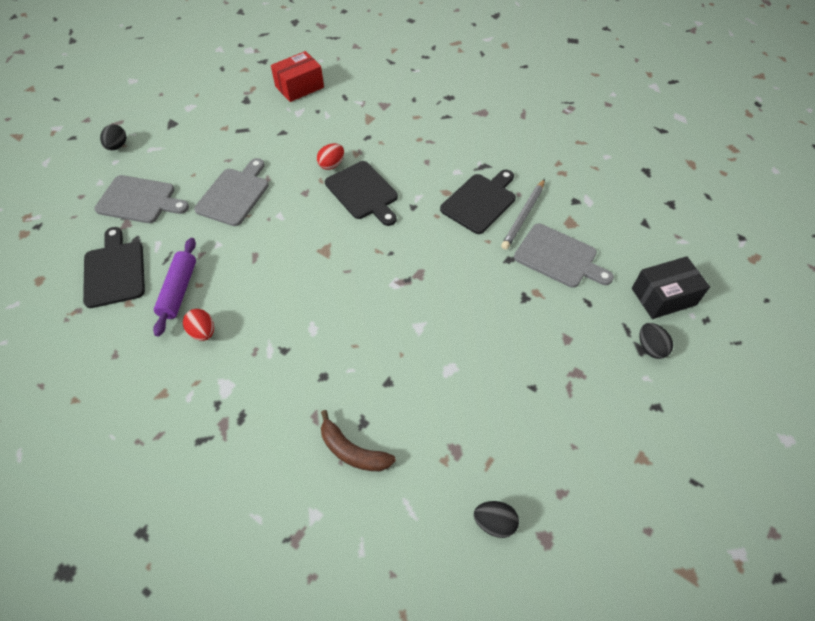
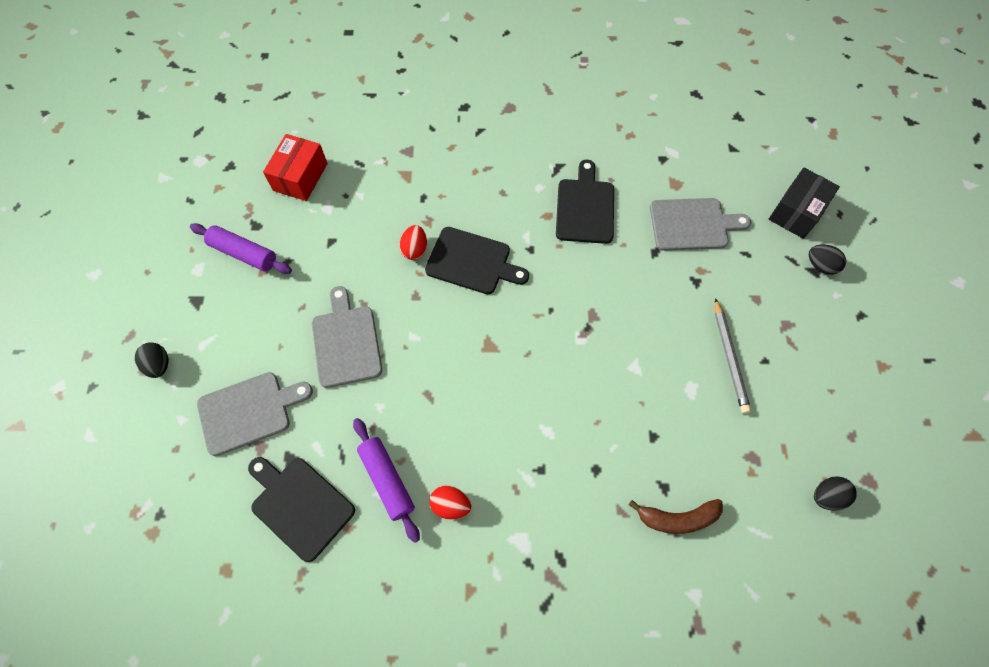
camera: 35 degrees left, 10 degrees up
(224, 112) = (244, 253): none -> purple rolling pin
(523, 216) = (633, 200): grey pencil -> grey pencil (729, 358)

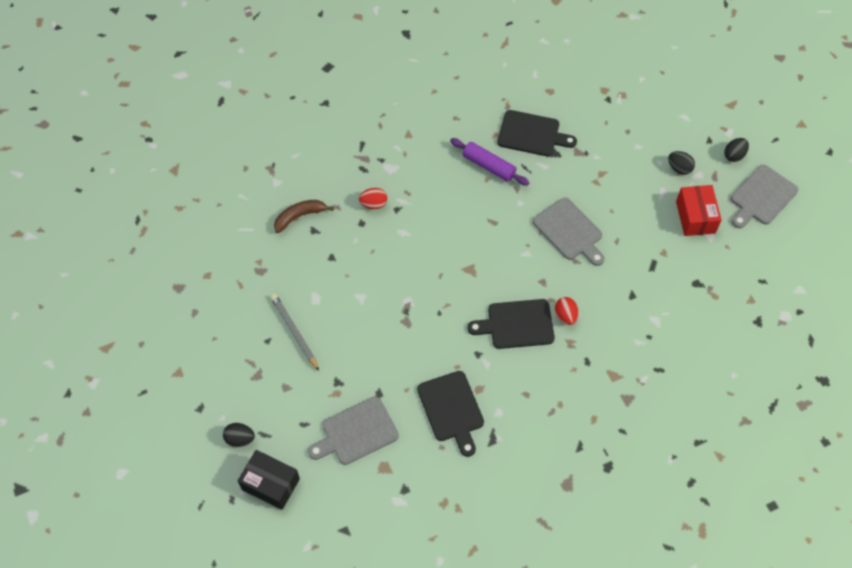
camera: 155 degrees right, 5 degrees down
(244, 253) = (687, 259): purple rolling pin -> none
(249, 411) = (600, 167): grey cutting board -> grey cutting board (761, 197)
(300, 177) = (695, 336): red box -> red box (695, 217)
(451, 505) = (442, 169): red egg -> red egg (373, 204)
(796, 212) = (271, 484): black box -> black box turned 75 degrees counterclockwise
(826, 496) = (206, 267): black egg -> black egg (734, 155)

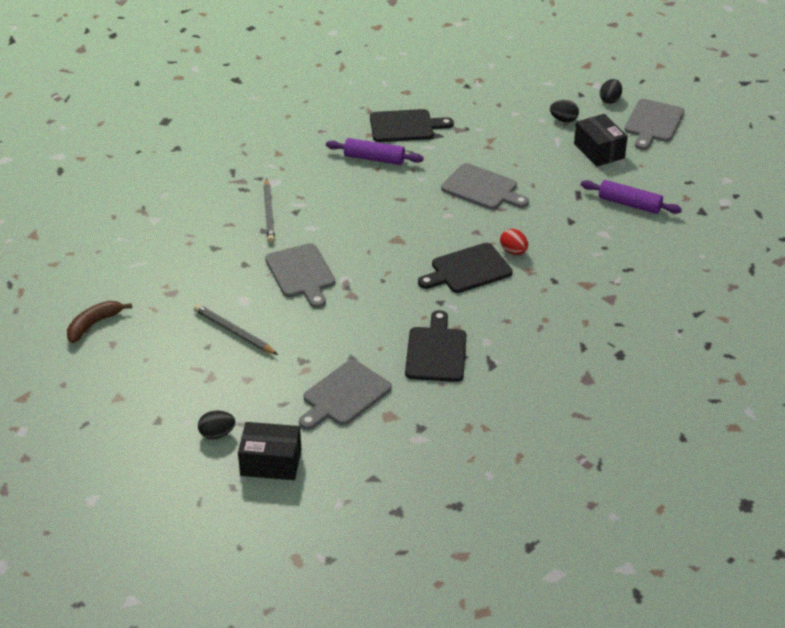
camera: 20 degrees left, 20 degrees down
(299, 216) = (193, 240): brown banana -> brown banana (93, 324)
(373, 204) = (269, 213): red egg -> grey pencil
(374, 283) = (301, 273): none -> grey cutting board
(451, 409) = (436, 351): black cutting board -> black cutting board turned 135 degrees counterclockwise
(694, 291) = (629, 204): none -> purple rolling pin
(695, 217) = (599, 151): red box -> black box

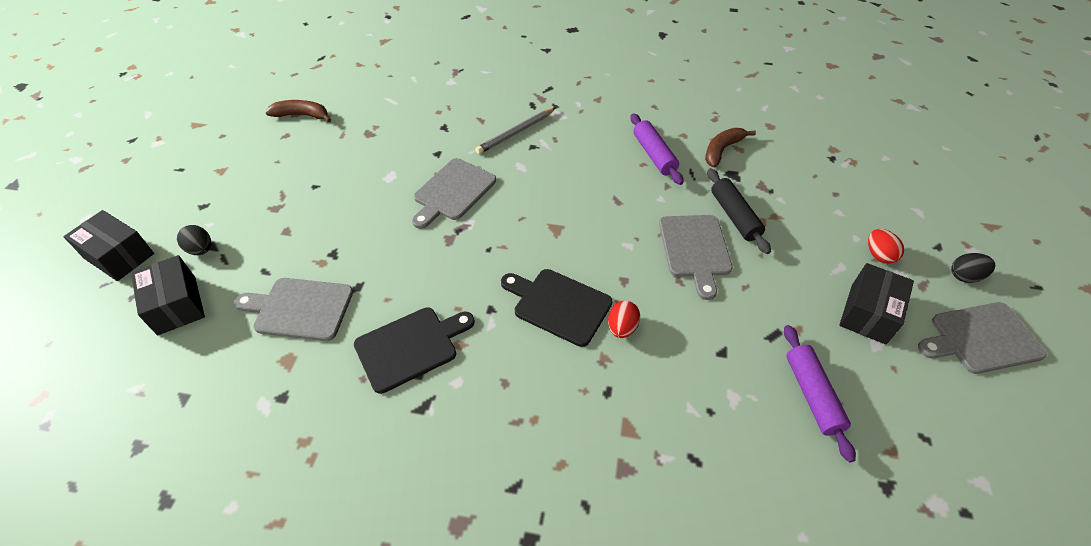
camera: 55 degrees right, 10 degrees up
(171, 486) = (119, 256): none -> black box
(234, 332) = (343, 192): grey pencil -> none
(405, 126) = (722, 150): black cutting board -> brown banana
(472, 156) = (734, 216): none -> black rolling pin
(563, 120) = (878, 255): black egg -> red egg

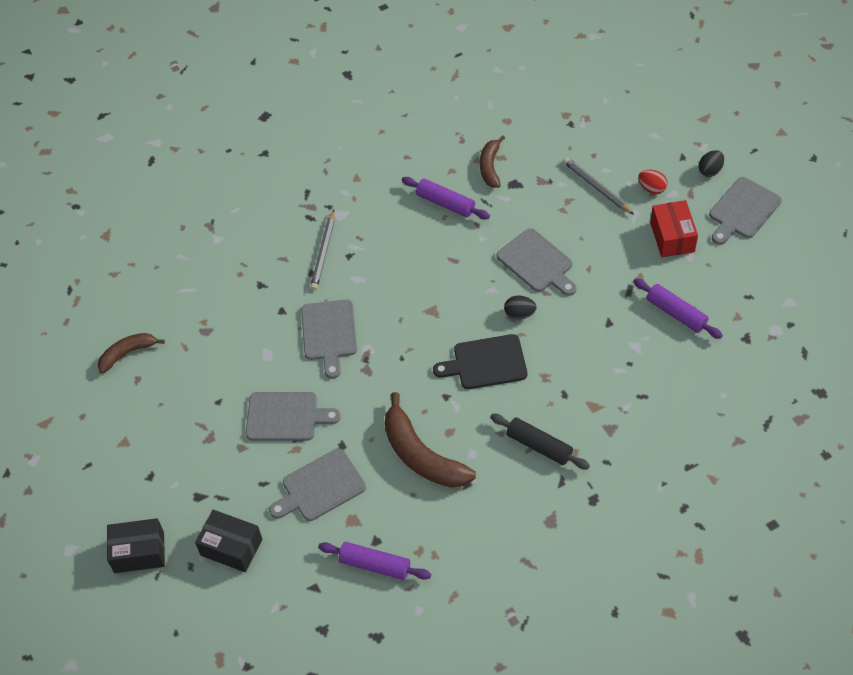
camera: 35 degrees left, 5 degrees up
(201, 250) = (195, 504): black egg -> black egg (519, 314)
(252, 421) = (375, 565): none -> purple rolling pin
(346, 231) = (286, 417): none -> grey cutting board
(410, 347) = (421, 455): black cutting board -> brown banana
(622, 328) = (538, 349): red egg -> none
(734, 216) = (542, 219): black rolling pin -> black rolling pin (539, 446)
(816, 221) = (596, 187): none -> grey pencil
(868, 313) = (672, 237): black box -> red box

